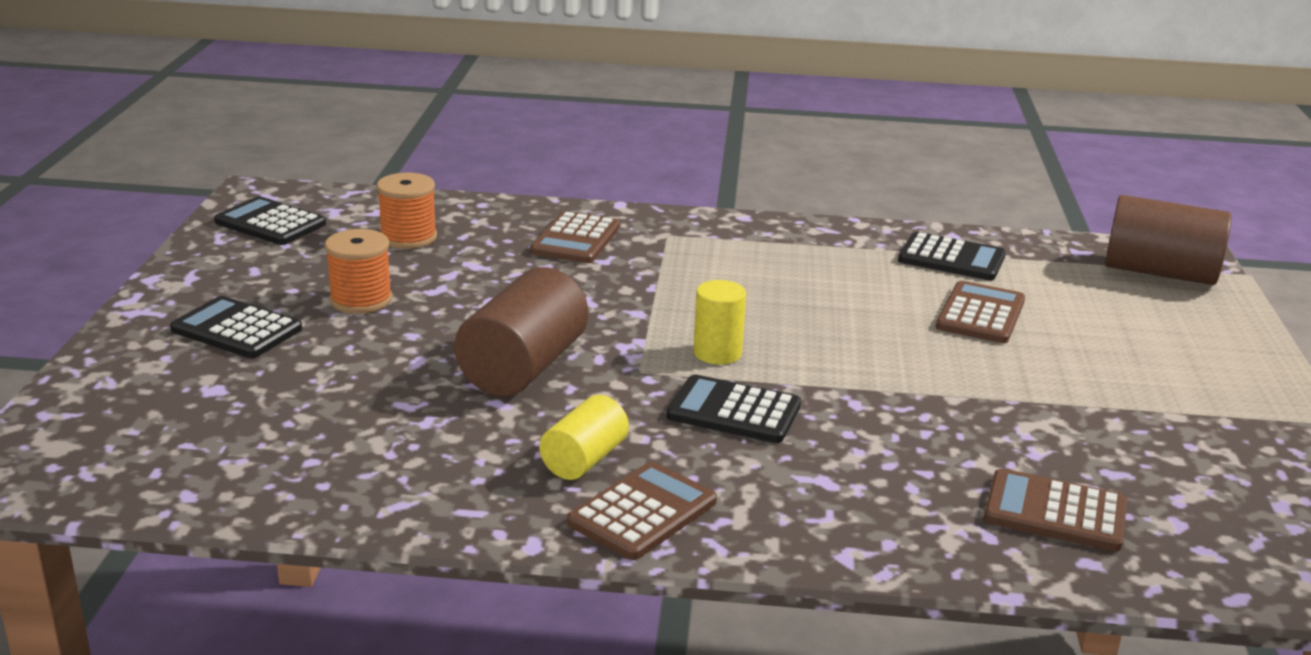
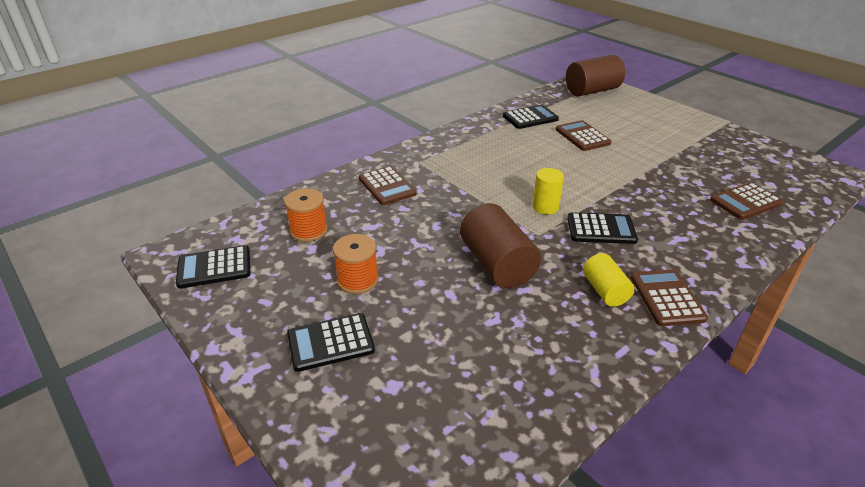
camera: 45 degrees left, 10 degrees up
(734, 411) = (601, 229): black calculator -> black calculator turned 150 degrees counterclockwise

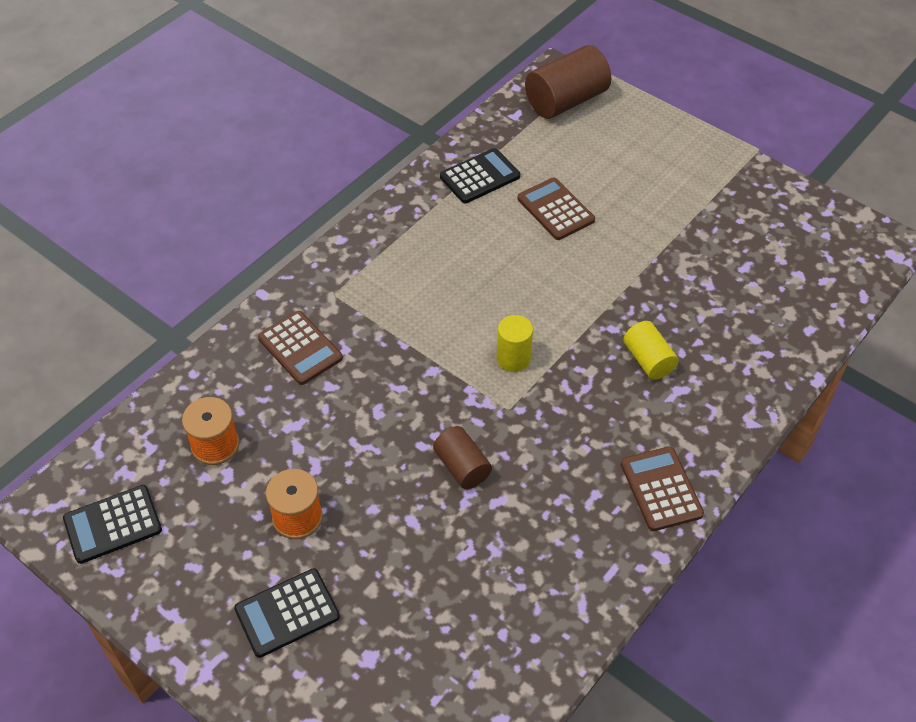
camera: 10 degrees left, 15 degrees up
(497, 264) = (462, 467): brown cylinder -> brown cylinder, size x0.58
(601, 229) = (584, 389): black calculator -> none
(605, 291) = (591, 489): yellow cylinder -> yellow cylinder (648, 360)
(745, 202) = (763, 314): brown calculator -> none

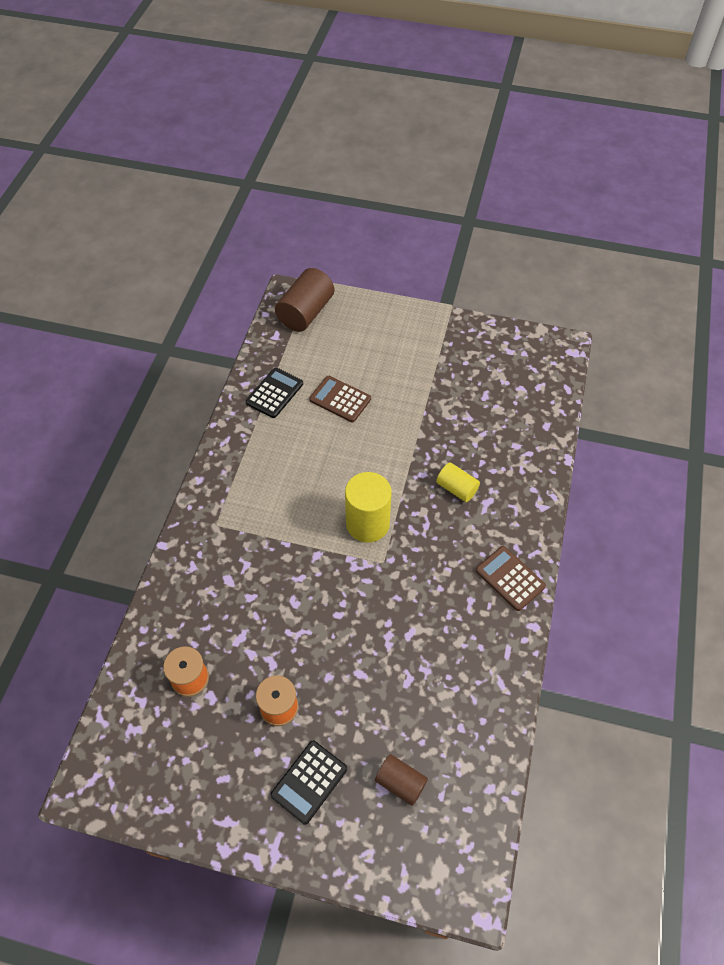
camera: 25 degrees left, 5 degrees up
(113, 524) = (145, 774): black calculator -> none
(300, 348) = (213, 577): brown calculator -> none
(462, 467) = (373, 619): brown cylinder -> brown cylinder (400, 783)
(513, 359) = (367, 523): yellow cylinder -> yellow cylinder, size x1.72

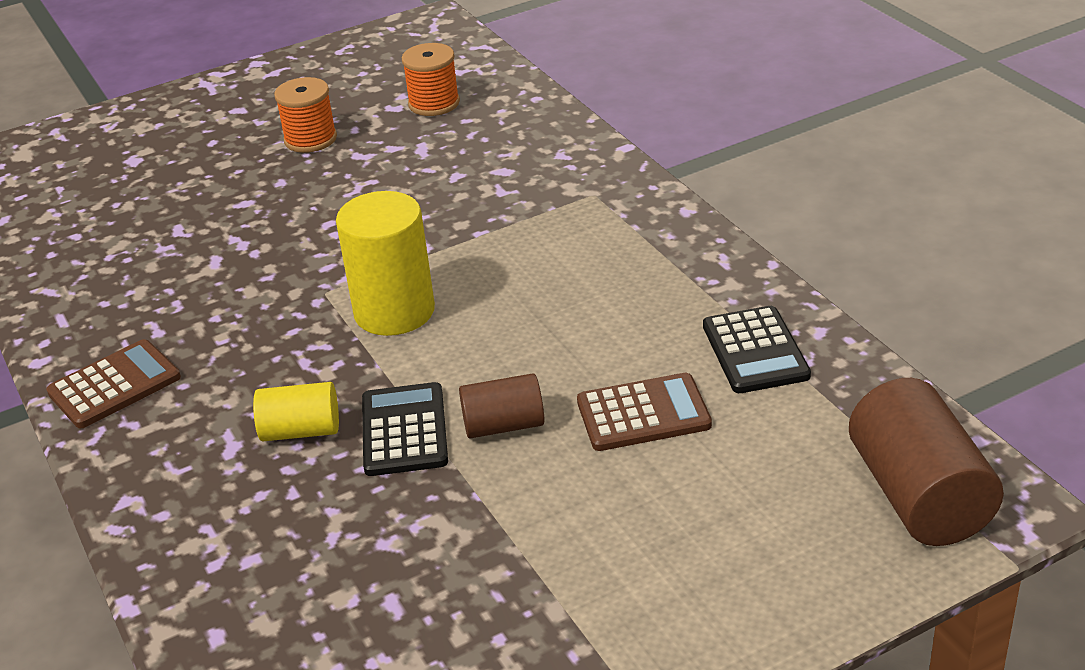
camera: 140 degrees right, 20 degrees down
(309, 782) = (218, 124): black calculator -> black calculator (404, 430)
(400, 783) = (115, 171): brown cylinder -> brown cylinder (503, 425)
(510, 578) = (114, 385): brown calculator -> brown calculator turned 45 degrees counterclockwise

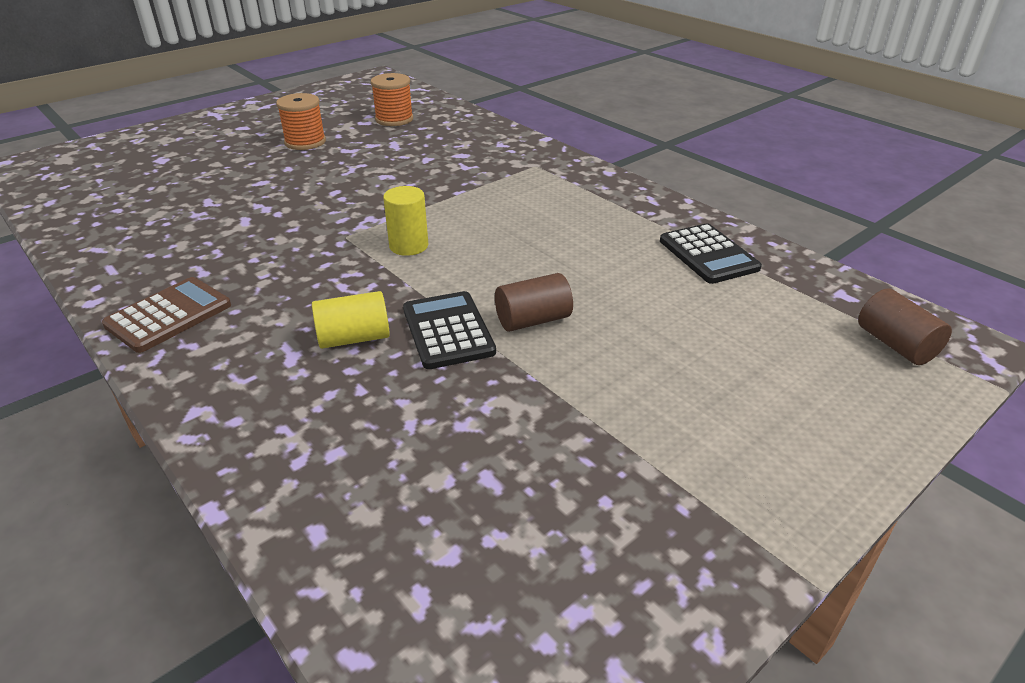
camera: 15 degrees left, 0 degrees up
(394, 311) = (409, 246): yellow cylinder -> yellow cylinder, size x0.58
(643, 414) = (645, 303): brown calculator -> none
(918, 496) = (895, 345): brown cylinder -> brown cylinder, size x0.58

